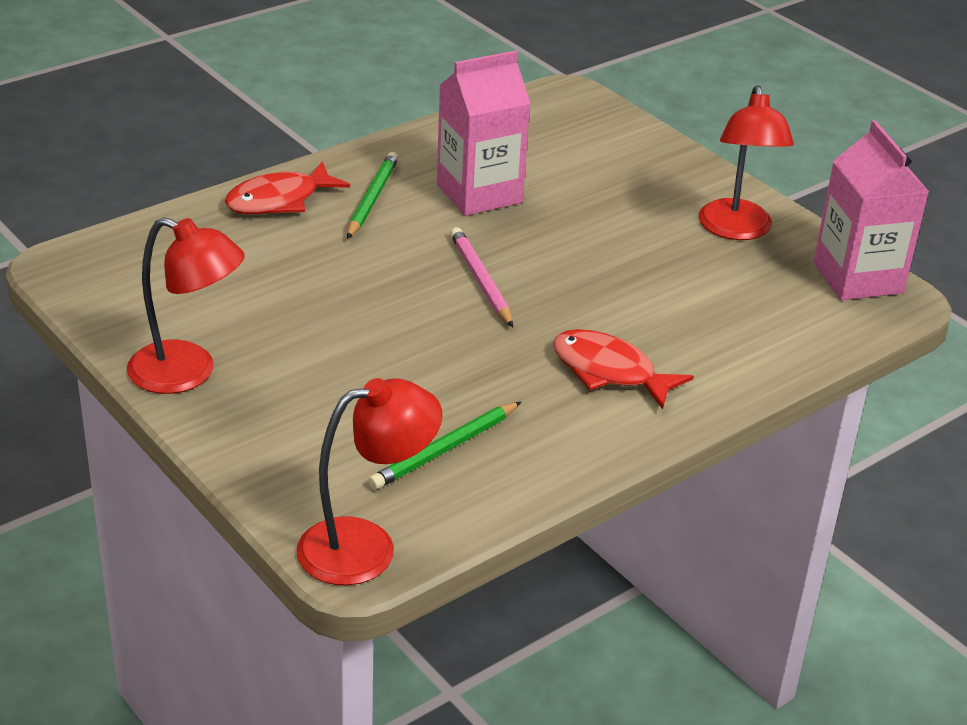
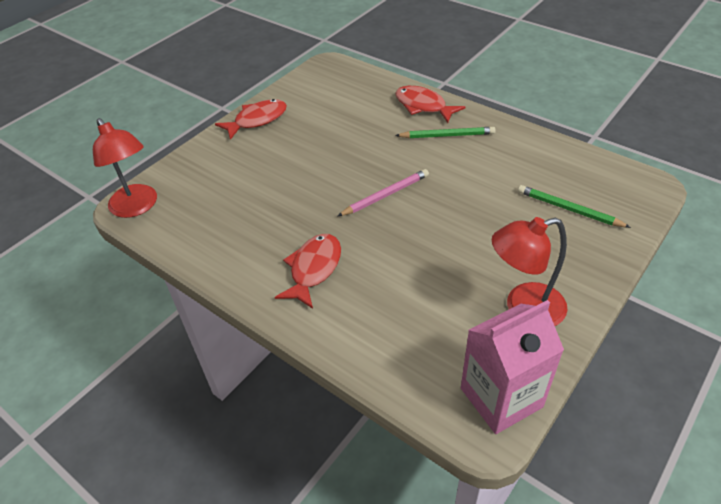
camera: 80 degrees right, 10 degrees up
(188, 373) = (257, 120): red lamp -> red fish
(445, 449) = (219, 216): green pencil -> green pencil (568, 209)
(479, 193) = (482, 174): pink carton -> none

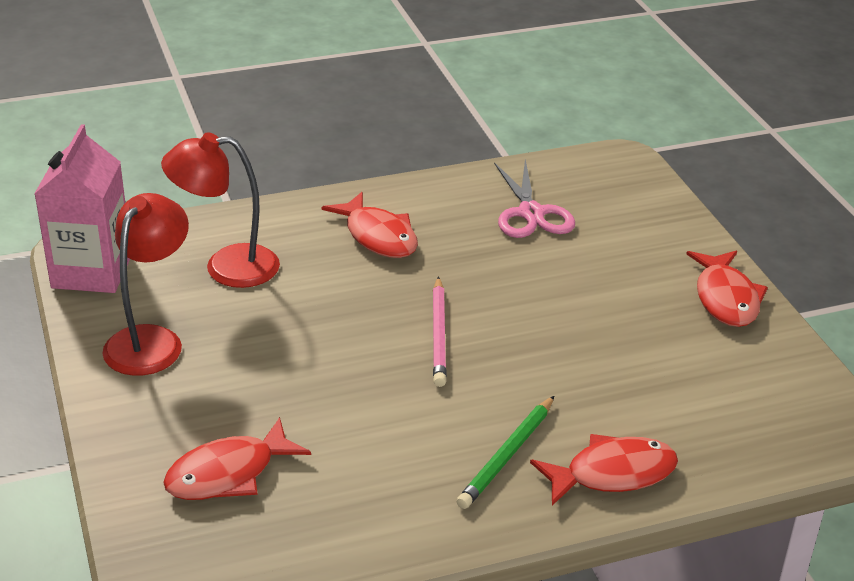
camera: 120 degrees right, 10 degrees down
(137, 207) = (612, 164): red lamp -> red lamp (226, 267)
(228, 216) = (531, 213): none -> pink scissors
(568, 209) = (228, 473): green pencil -> red fish

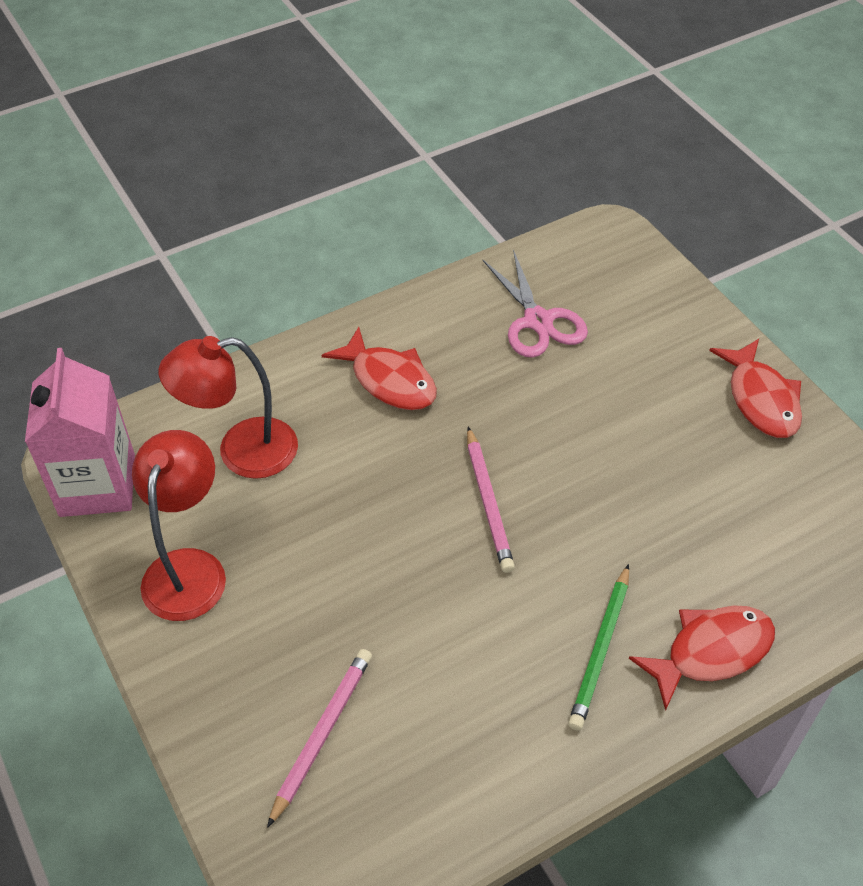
camera: 10 degrees left, 15 degrees up
(228, 473) = (322, 734): red fish -> pink pencil

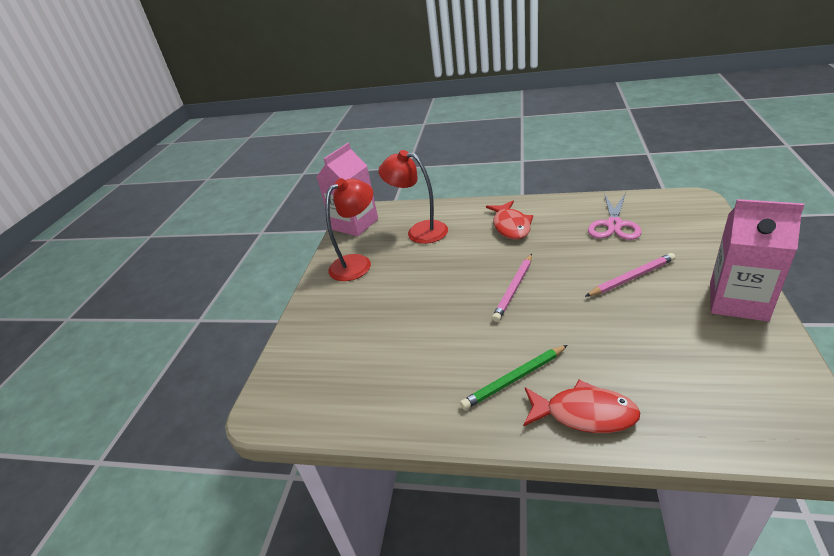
camera: 45 degrees right, 15 degrees down
(322, 734) = (344, 346): pink pencil -> pink pencil (632, 277)
(761, 399) = (738, 301): red fish -> pink carton

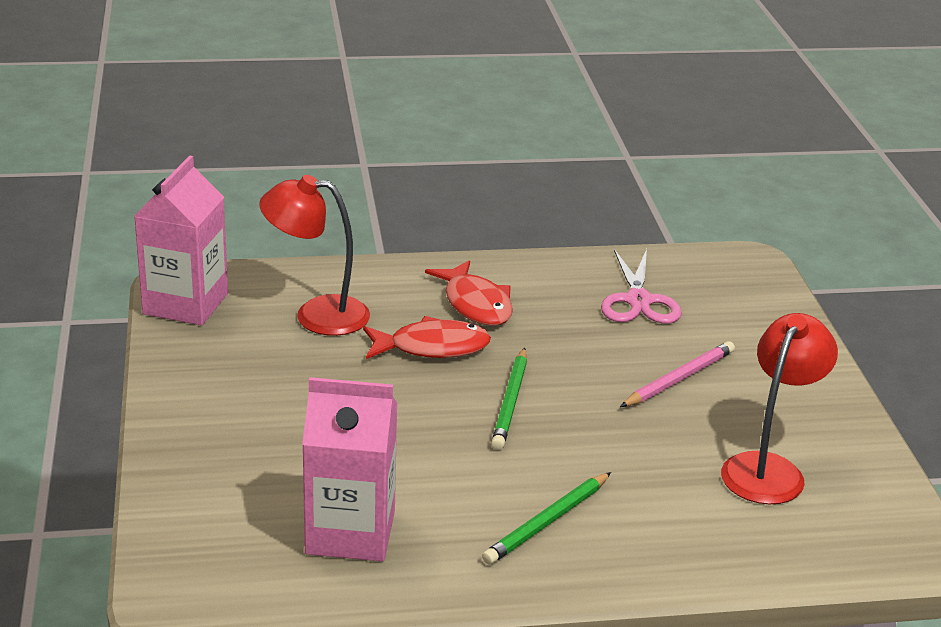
camera: 25 degrees left, 5 degrees down
(357, 263) = (224, 372): red lamp -> red lamp (769, 469)
(514, 289) = (510, 402): pink pencil -> green pencil
(584, 414) = (651, 554): red fish -> red fish (432, 347)
(738, 301) = (820, 404): pink carton -> pink carton (350, 532)

